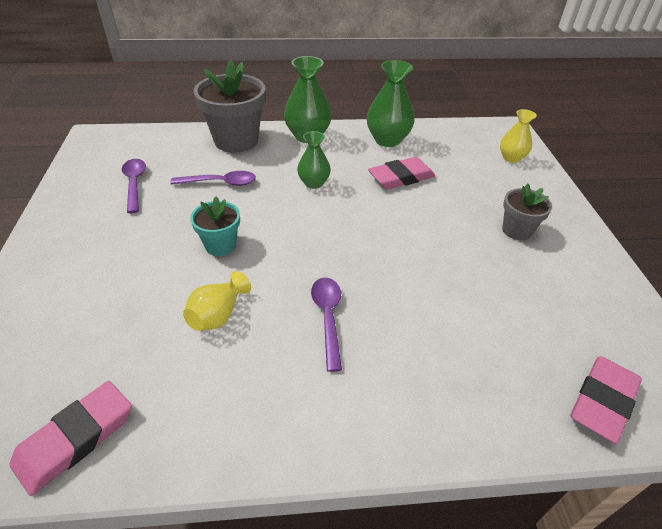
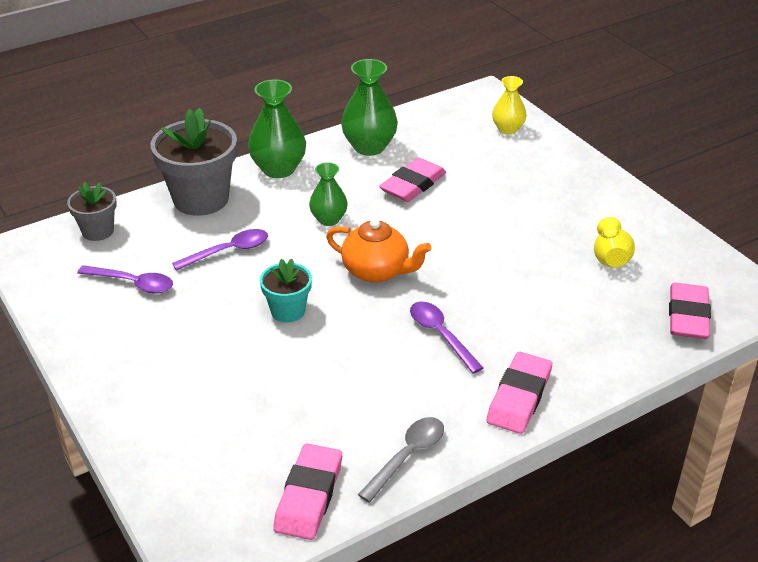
camera: 25 degrees left, 5 degrees down
(134, 184) = (133, 283): purple spoon -> purple spoon turned 150 degrees clockwise
(198, 438) = (407, 456): none -> grey spoon
(218, 315) = (342, 368): yellow vase -> yellow vase (610, 258)
(318, 237) = (377, 271): none -> orange teapot
(356, 420) = (519, 397): none -> pink eraser
(517, 230) = (554, 202): grey flower pot -> grey flower pot (98, 231)

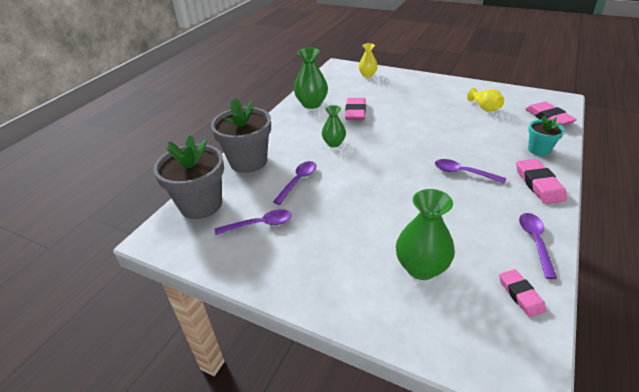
camera: 30 degrees left, 0 degrees up
(98, 231) = (201, 204): grey flower pot -> grey flower pot, size x1.83
(278, 169) = (276, 130): green vase -> green vase (421, 268)
(288, 311) = (371, 197): turquoise flower pot -> turquoise flower pot (539, 150)
(309, 496) = (520, 295): pink eraser -> pink eraser, size x0.65
(377, 271) = (391, 157): orange teapot -> none
(407, 456) = (535, 241): grey spoon -> purple spoon

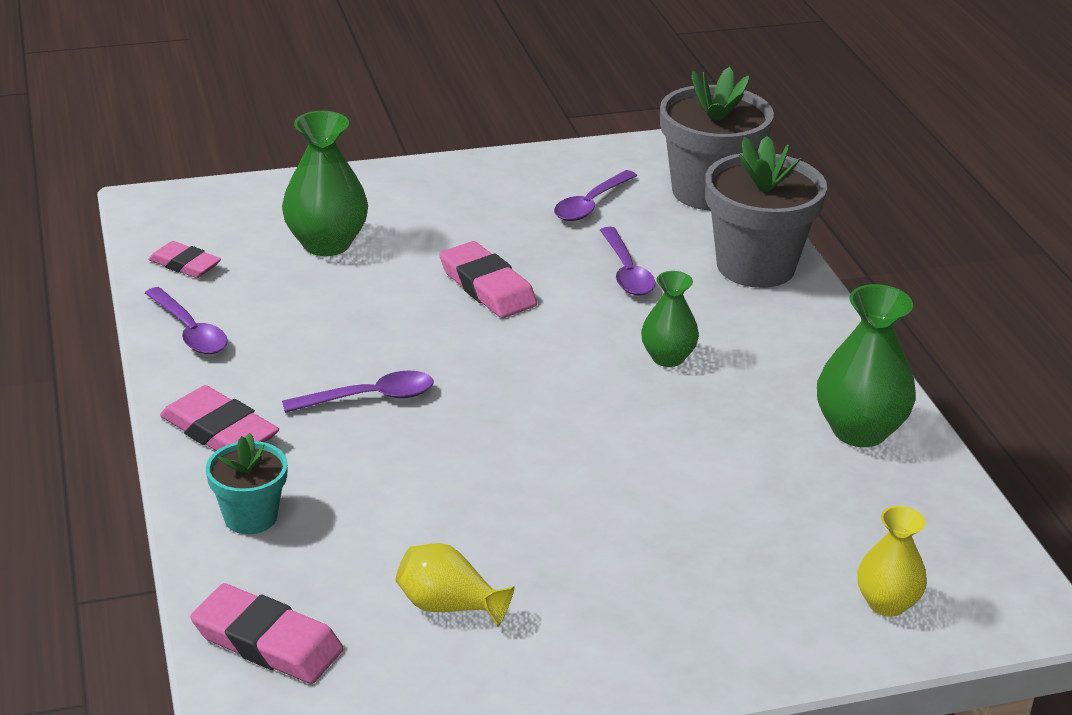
camera: 135 degrees right, 5 degrees down
(355, 112) = (733, 451): pink eraser -> pink eraser (487, 287)

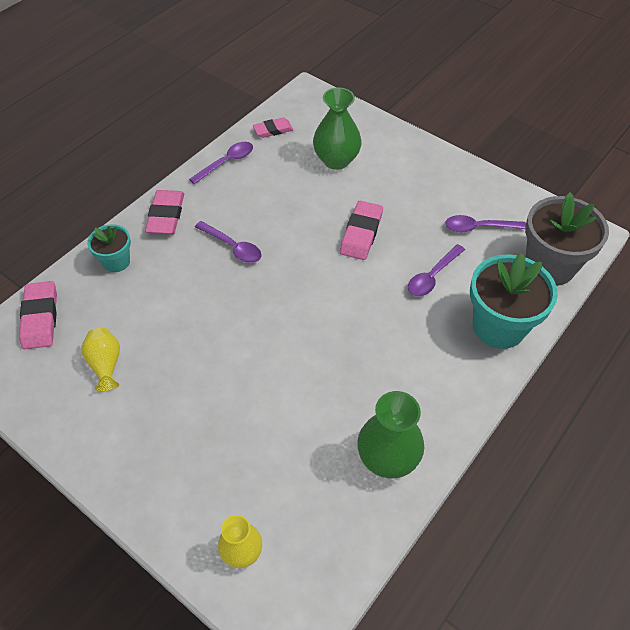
camera: 55 degrees right, 20 degrees up
(185, 264) = (273, 130): pink eraser -> pink eraser turned 75 degrees clockwise
(190, 331) = (226, 162): purple spoon -> purple spoon turned 150 degrees counterclockwise
(667, 357) = (372, 336): green vase -> none
(755, 266) = (498, 326): grey flower pot -> turquoise flower pot

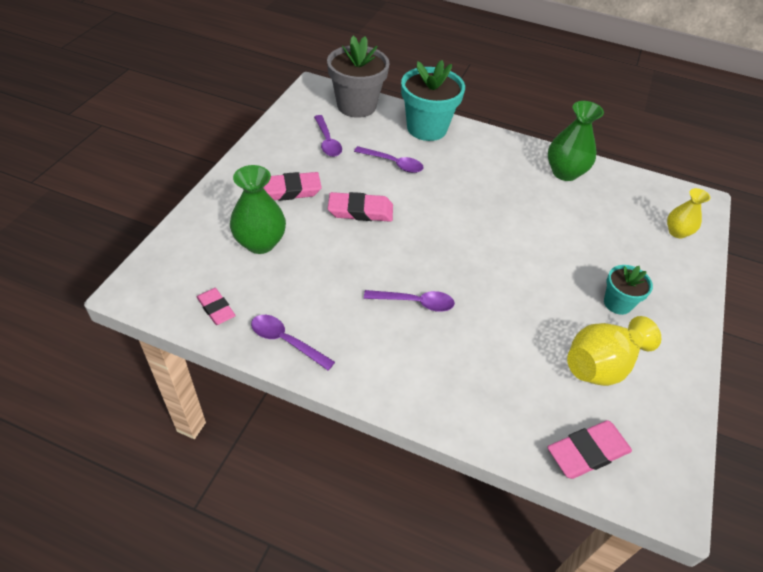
camera: 110 degrees left, 5 degrees down
(106, 365) = (601, 365): yellow vase -> yellow vase, size x1.60
(116, 262) = (479, 404): turquoise flower pot -> turquoise flower pot (617, 303)
(166, 215) = (393, 378): pink eraser -> pink eraser (288, 190)
(233, 247) = (415, 302): purple spoon -> purple spoon turned 75 degrees clockwise

